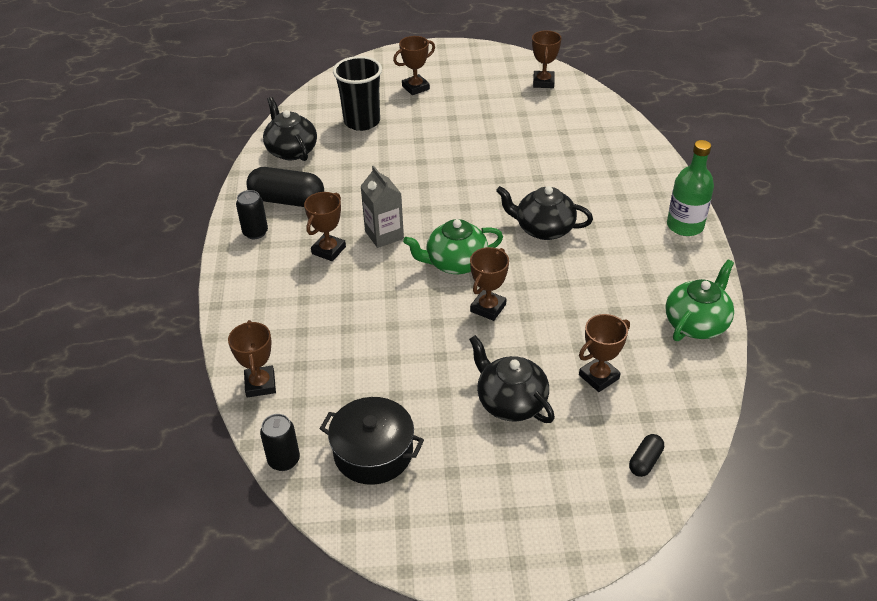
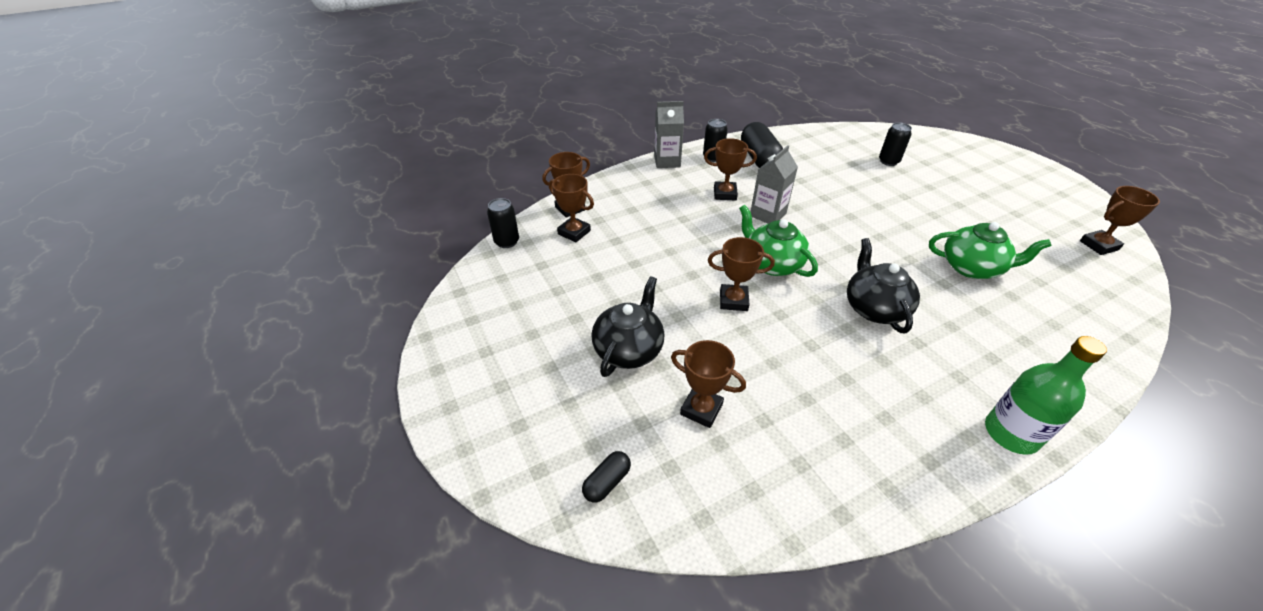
camera: 65 degrees right, 0 degrees up
(232, 271) = (667, 161): none -> grey carton
(291, 150) = (814, 143): black teapot -> none
(362, 122) = (888, 161): black cup -> black can
(373, 452) = (533, 282): black pot -> none
(415, 87) = (970, 173): brown trophy -> brown trophy (574, 232)
(645, 461) = (607, 482): black capsule -> black capsule turned 60 degrees counterclockwise
(696, 323) = (849, 486): green teapot -> green teapot (972, 268)

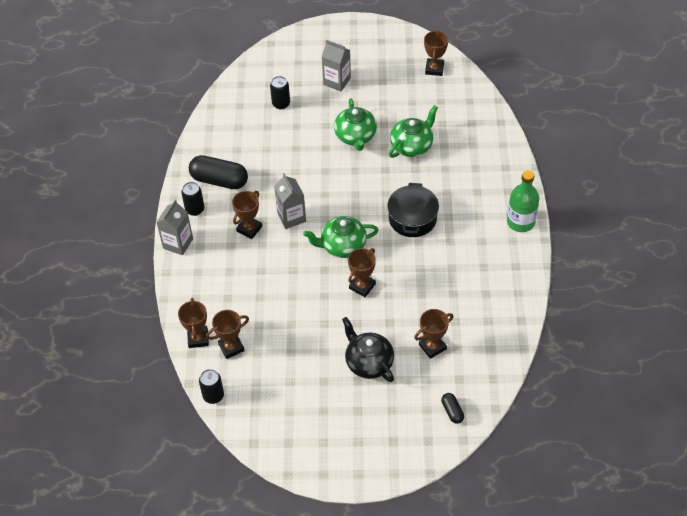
camera: 60 degrees left, 10 degrees up
(874, 308) = (412, 218): black teapot -> black pot
(921, 220) = (355, 136): none -> green teapot
(966, 184) = (337, 81): none -> grey carton

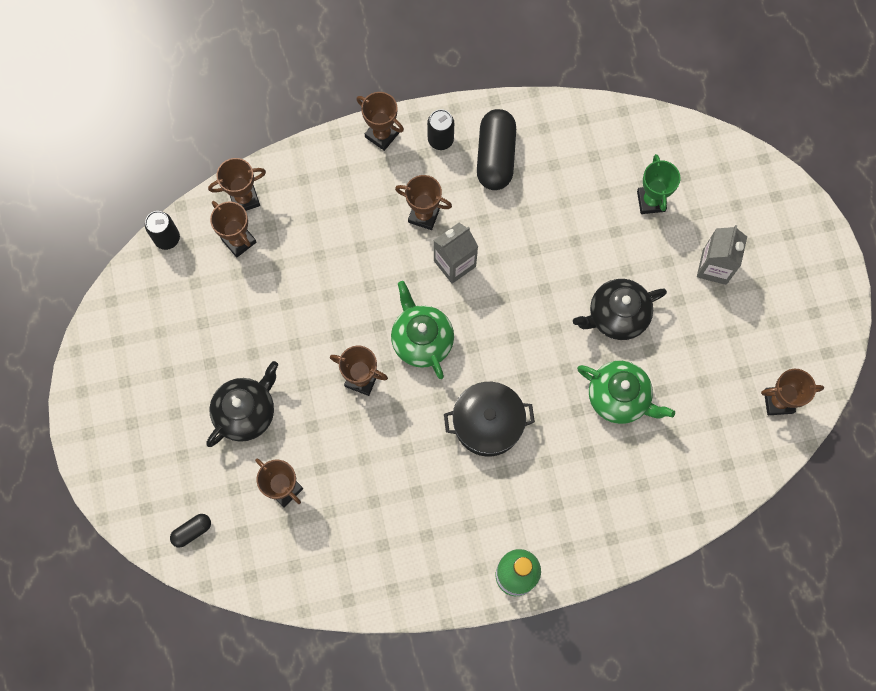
camera: 75 degrees right, 20 degrees up
(178, 243) = (382, 135): grey carton -> brown trophy
(281, 104) = (651, 201): black can -> green trophy
(355, 136) = (616, 316): green teapot -> black teapot

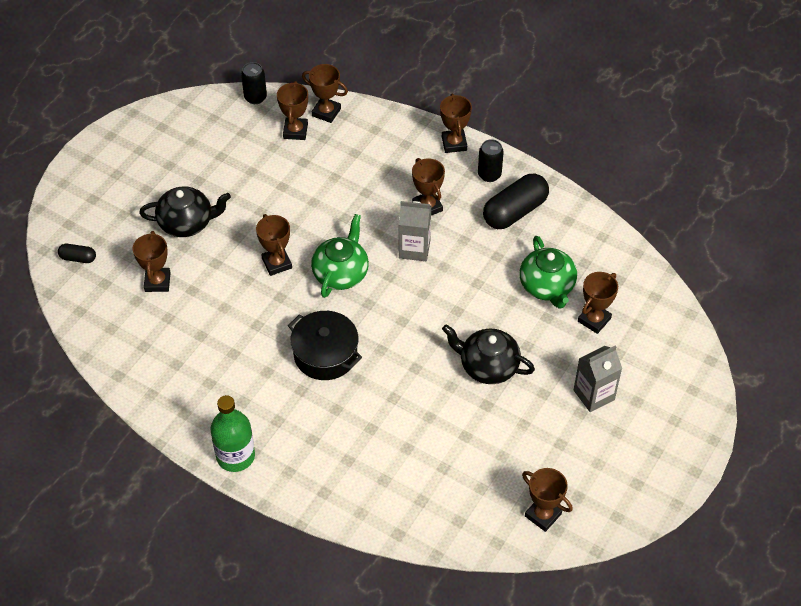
camera: 45 degrees right, 20 degrees down
(619, 397) = (431, 415): green teapot -> green teapot (547, 286)
(651, 201) = (594, 320): green trophy -> brown trophy

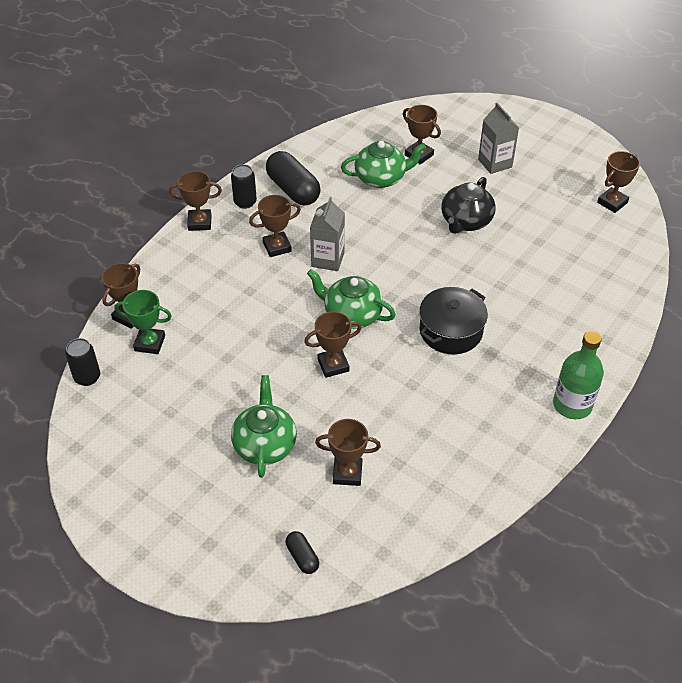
camera: 85 degrees left, 5 degrees down
(78, 258) = (302, 557): black capsule -> black capsule turned 45 degrees counterclockwise
(187, 223) = (265, 445): black teapot -> green teapot
(295, 131) = (150, 343): brown trophy -> green trophy

